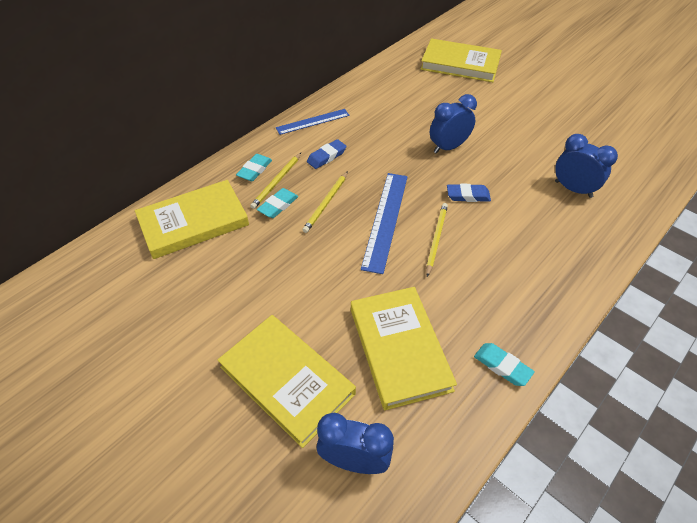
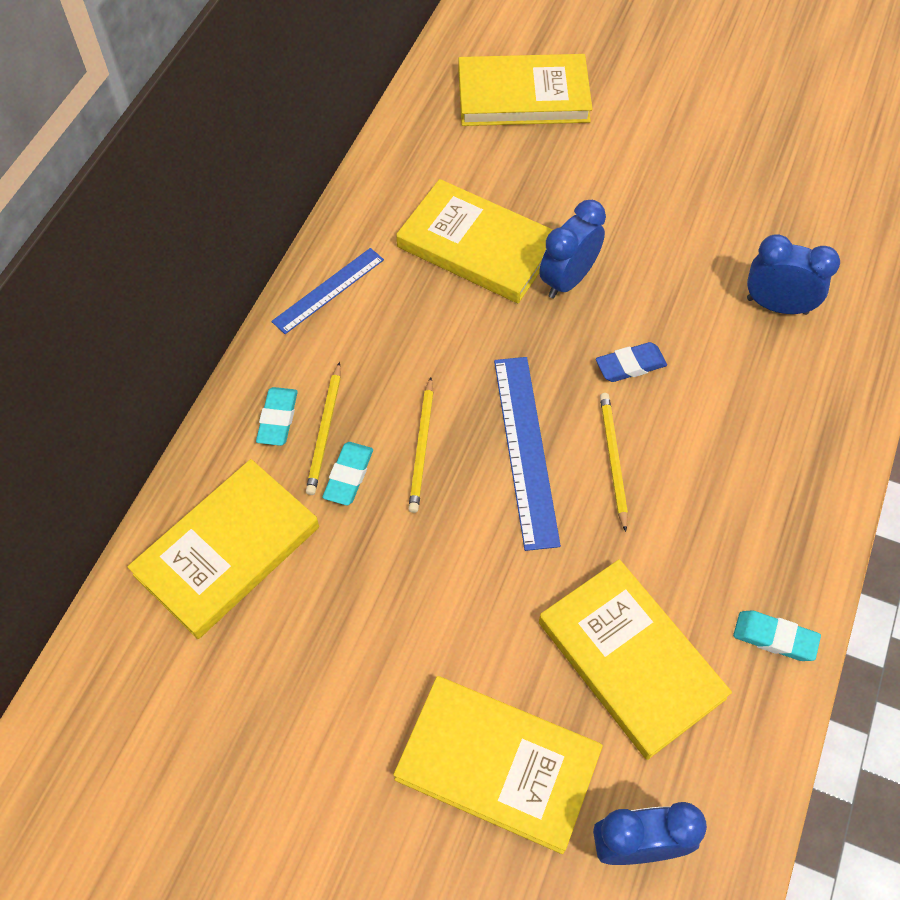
camera: 20 degrees left, 10 degrees up
(326, 157) = (383, 356): blue eraser -> none
(403, 121) = (477, 246): none -> yellow book

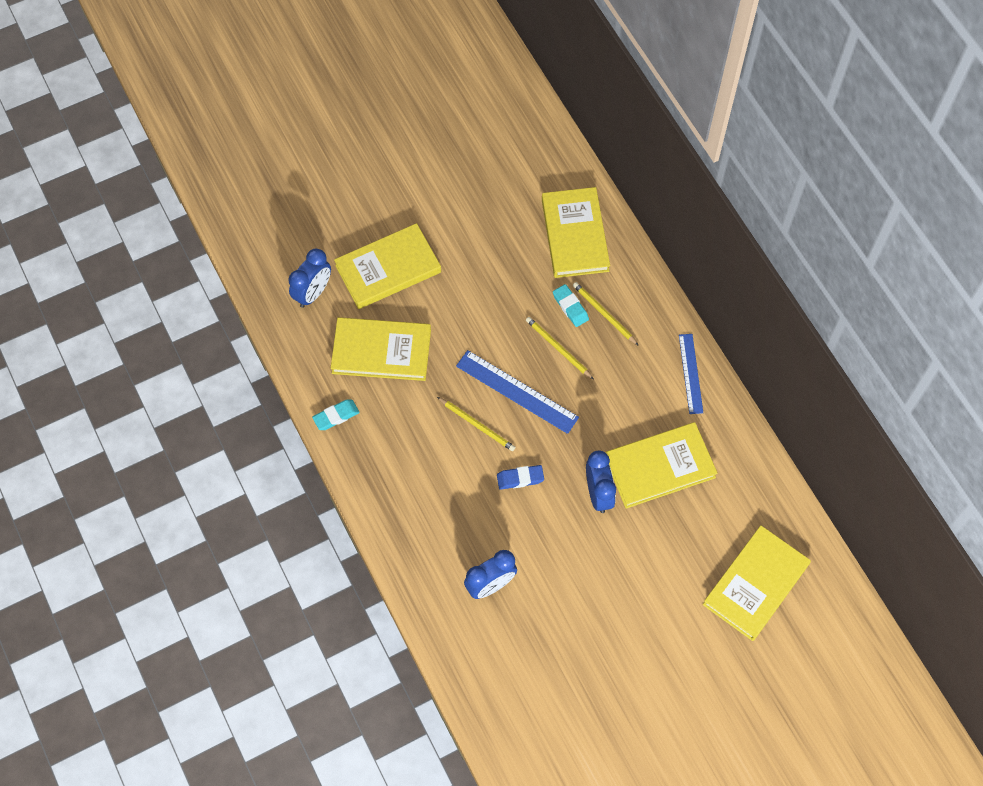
camera: 130 degrees right, 5 degrees up
(278, 419) = (628, 299): turquoise eraser -> none
(630, 365) = (520, 478): blue eraser -> blue eraser turned 60 degrees clockwise

